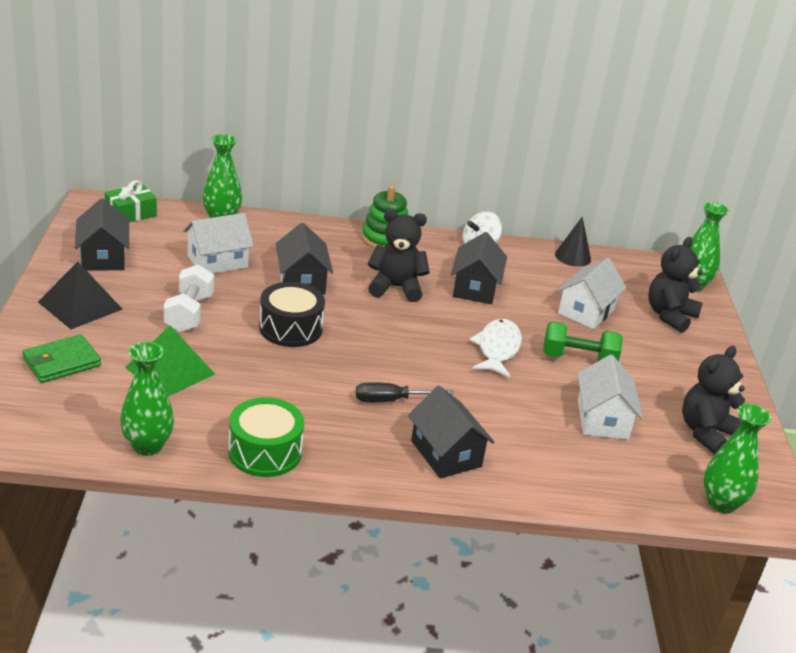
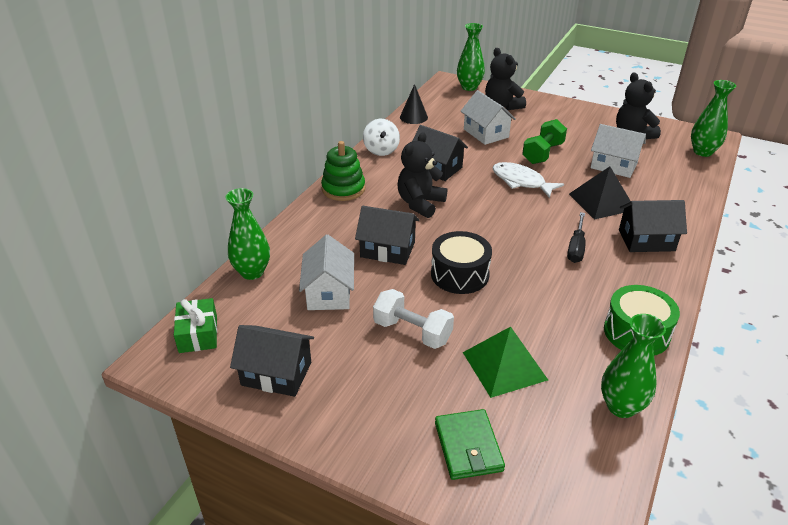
camera: 60 degrees left, 5 degrees up
(80, 305) = (365, 411): black pyramid -> black pyramid (601, 201)

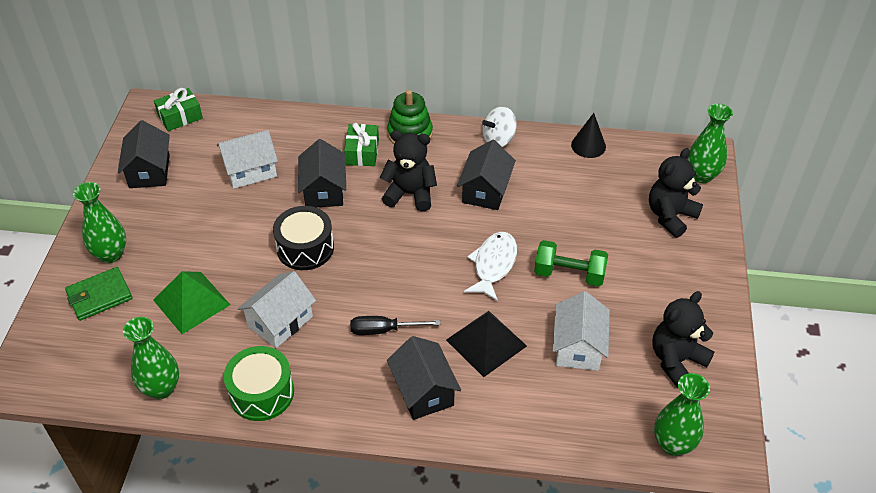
camera: 70 degrees right, 10 degrees up
(252, 272) = (261, 118): green vase -> green vase (111, 254)
(349, 218) = (362, 152): none -> green gift
(412, 332) = (217, 234): white dumbbell -> none
(486, 133) = (588, 214): white house -> white house (280, 321)

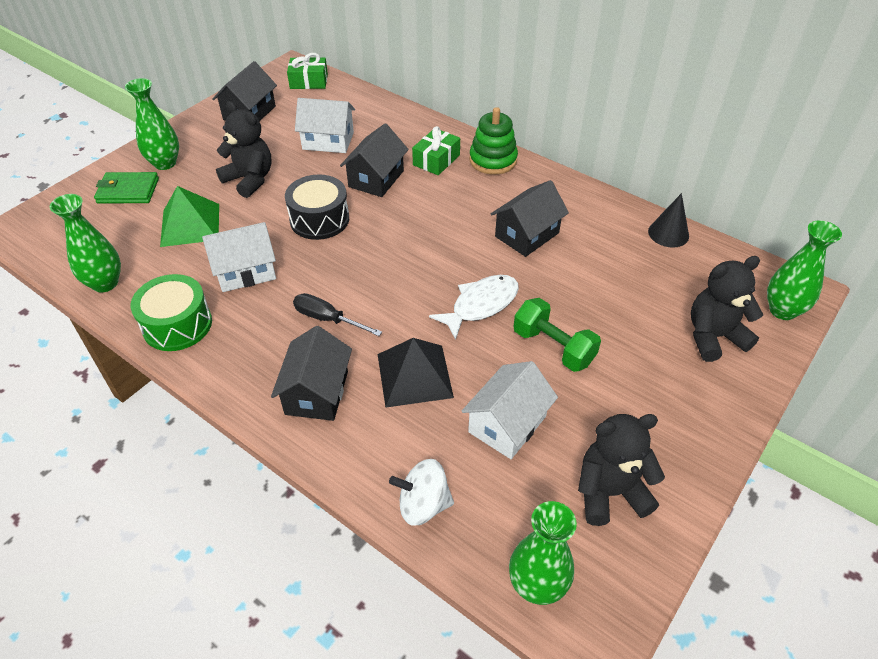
camera: 30 degrees right, 0 degrees up
(410, 194) = (451, 210): black teddy bear -> black teddy bear (250, 180)
(498, 139) = (576, 195): white spinning top -> white spinning top (423, 504)

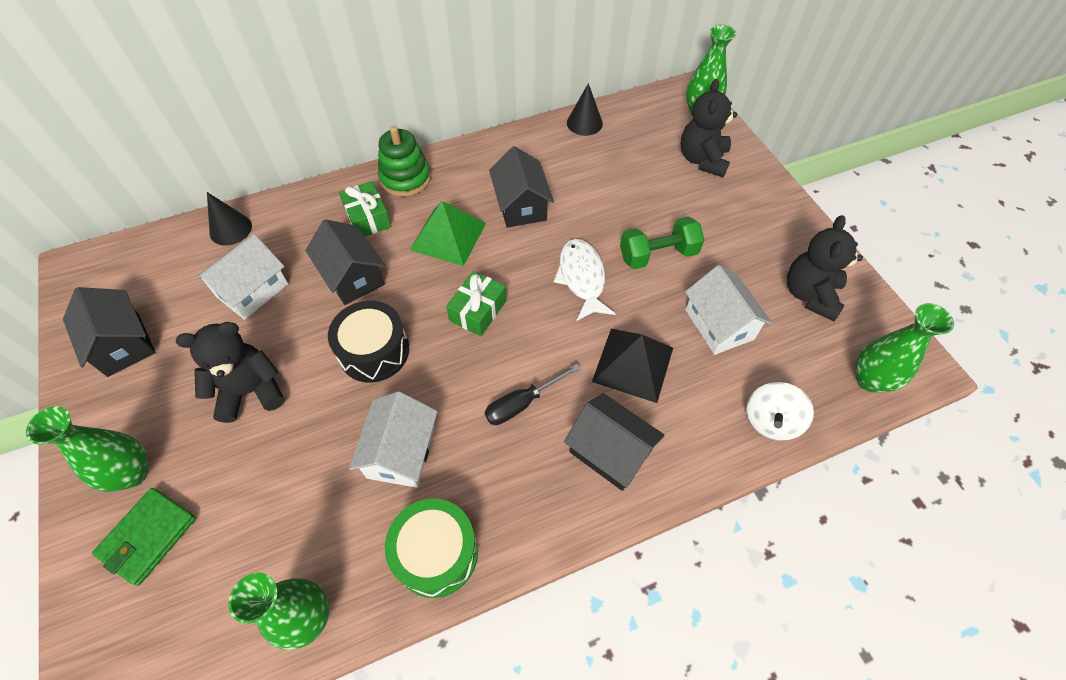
camera: 60 degrees left, 10 degrees up
(190, 224) = (278, 483): green pyramid -> green pyramid (448, 236)
(309, 81) = (125, 262): green gift -> green gift (478, 310)
(370, 106) = (230, 229): none -> black cone

